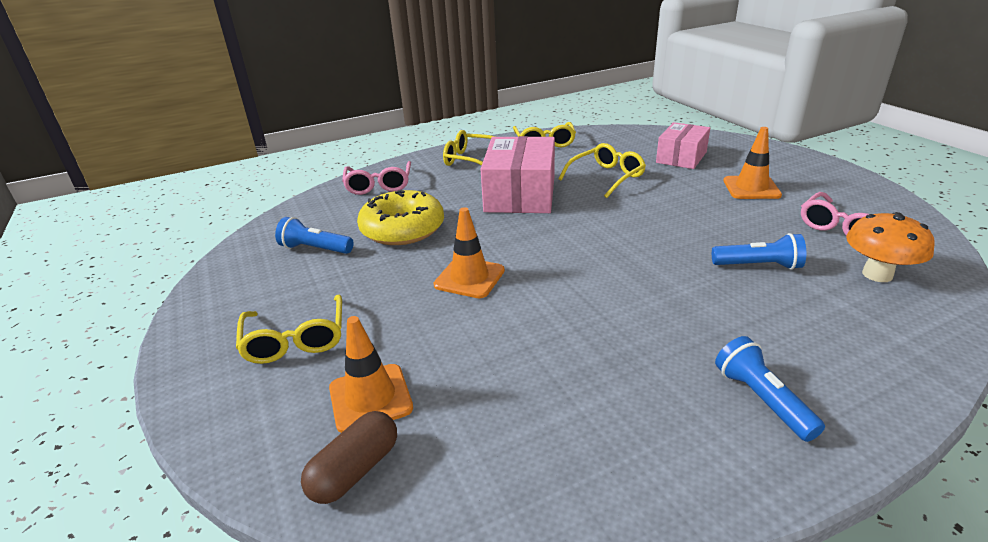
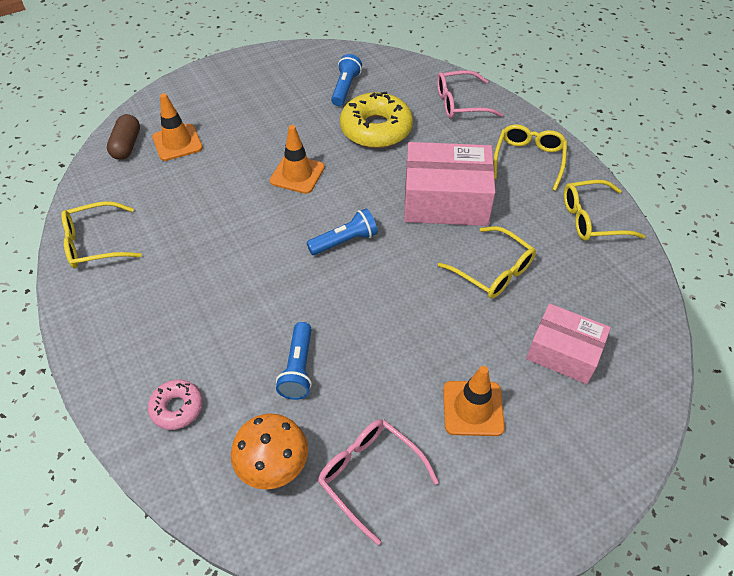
camera: 85 degrees right, 20 degrees up
(295, 339) = (236, 103): yellow glasses -> yellow glasses (95, 243)
(355, 470) = (127, 145): brown capsule -> brown capsule turned 60 degrees clockwise
(761, 399) = (134, 325): blue flashlight -> blue flashlight (345, 241)
(860, 344) = (177, 408): none -> pink donut

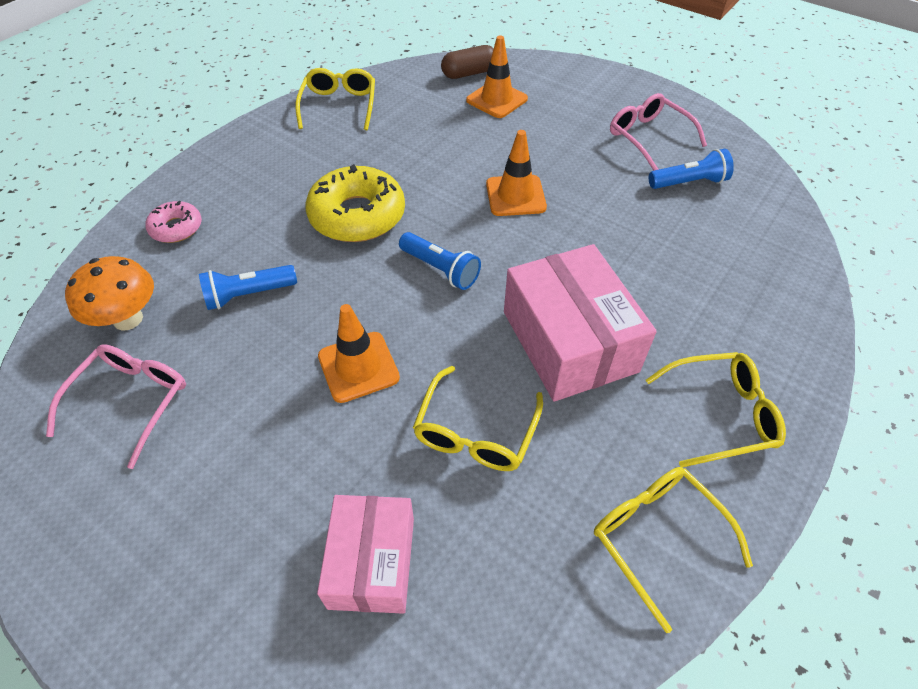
camera: 65 degrees right, 0 degrees up
(95, 243) = (339, 106): yellow glasses -> yellow glasses turned 45 degrees clockwise
(376, 129) = (642, 233): yellow donut -> yellow donut (357, 215)
(460, 103) = (768, 299): pink glasses -> pink glasses (648, 137)
(473, 408) = (245, 475): orange traffic cone -> orange traffic cone (358, 367)

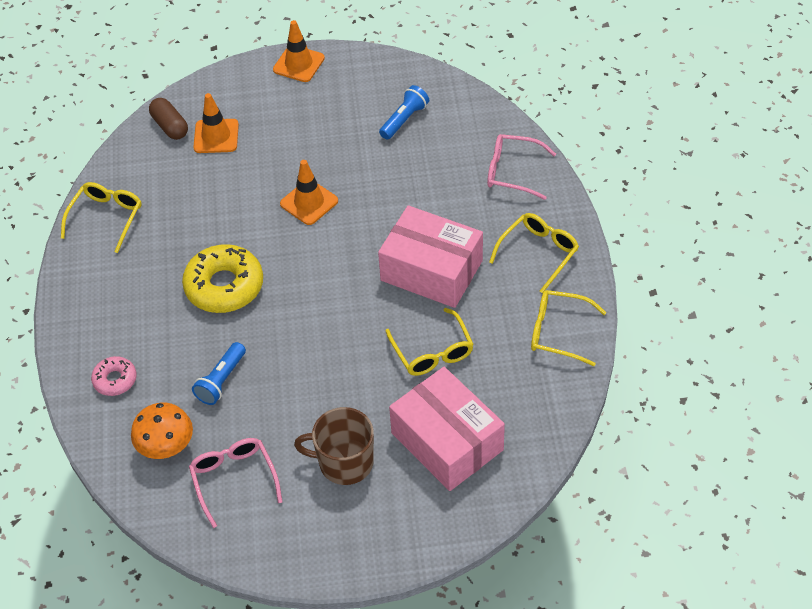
camera: 40 degrees left, 0 degrees up
(242, 481) = (344, 462): none -> brown mug
(339, 106) = (106, 218): yellow glasses -> yellow glasses turned 60 degrees clockwise
(358, 367) = (336, 368): orange traffic cone -> orange traffic cone (299, 64)
(372, 562) = (447, 441): pink box -> pink box, size x1.56
(440, 269) = (317, 282): blue flashlight -> none
(469, 73) = (170, 126): brown capsule -> brown capsule turned 60 degrees counterclockwise
(648, 137) = (349, 100): pink glasses -> pink glasses (512, 172)

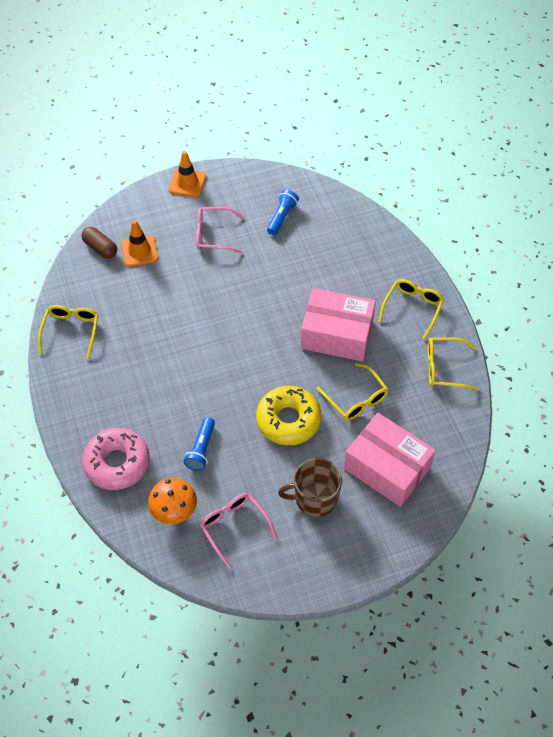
camera: 15 degrees left, 5 degrees up
(115, 380) = (117, 463): pink donut -> pink donut, size x1.87
(224, 286) = (181, 372): yellow donut -> yellow donut (288, 420)
(309, 202) = (228, 294): orange traffic cone -> none
(512, 172) = (375, 247): pink glasses -> pink glasses (214, 235)

